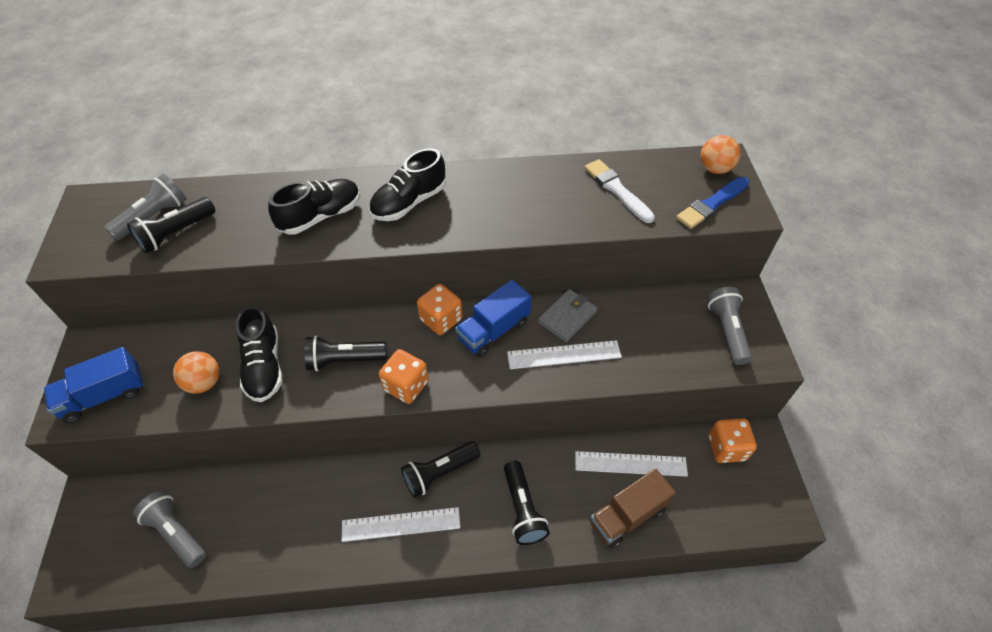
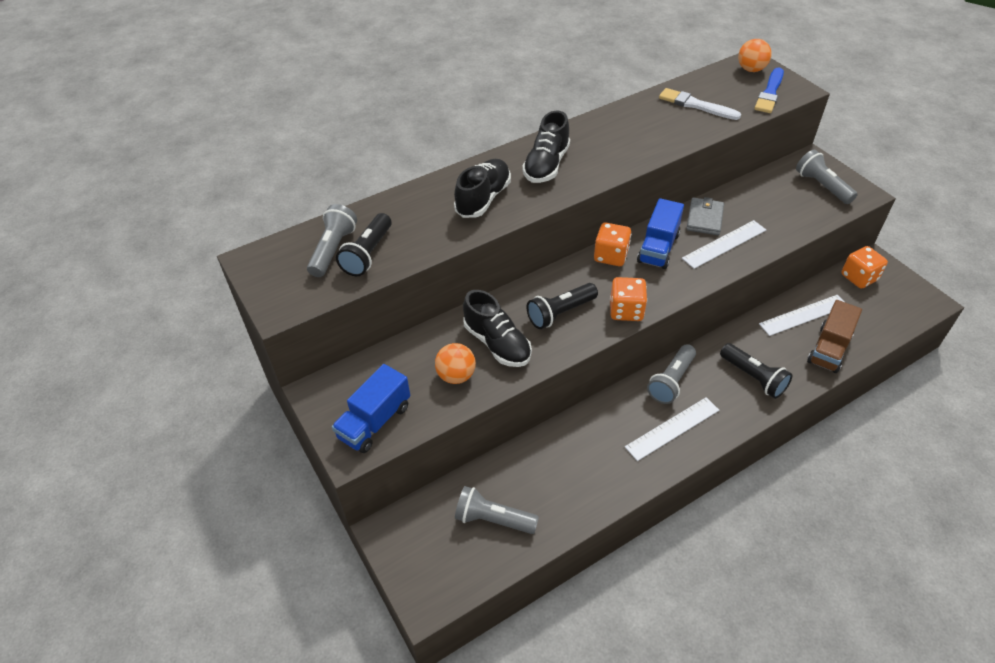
camera: 25 degrees left, 5 degrees down
(439, 473) = (671, 381): black flashlight -> grey flashlight

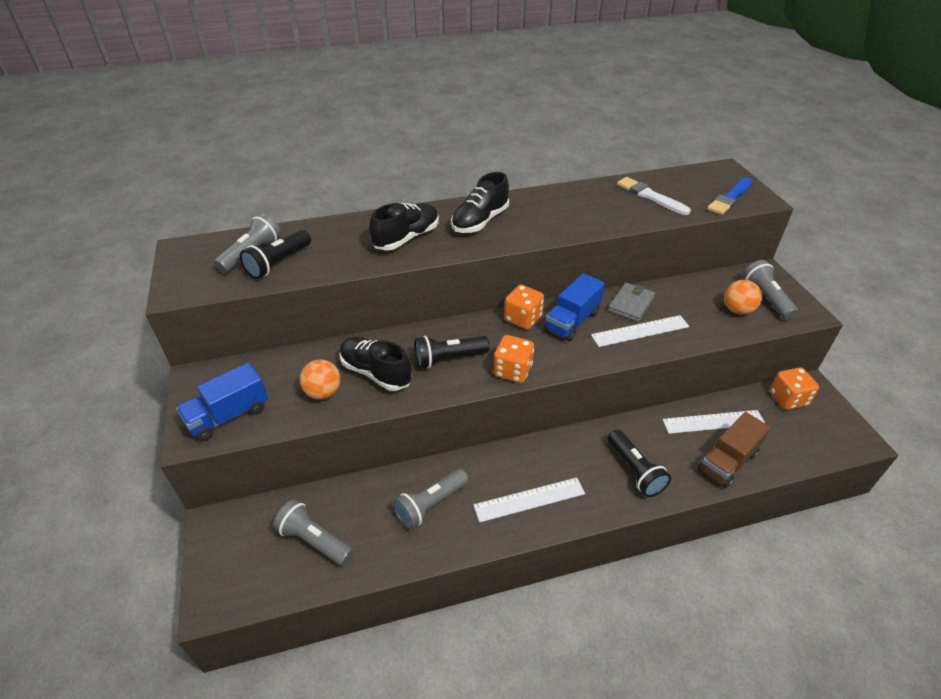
camera: 15 degrees right, 5 degrees down
(497, 343) = (376, 373): black shoe -> black shoe turned 150 degrees clockwise
(671, 381) = (549, 453): grey flashlight -> grey flashlight (430, 505)
(751, 69) = (720, 175): orange ball -> orange ball (737, 310)

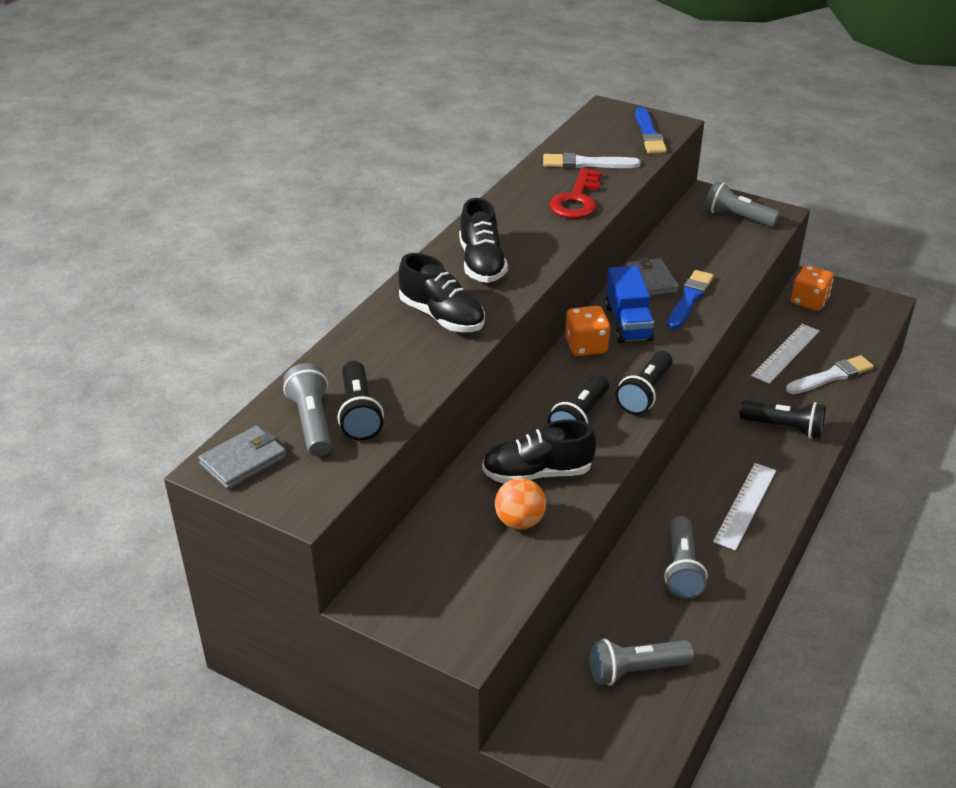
camera: 45 degrees left, 5 degrees down
(194, 253) = (243, 461): none -> grey wallet
(229, 415) = (467, 603): blue truck -> none
(406, 238) = (442, 316): black shoe -> black shoe turned 135 degrees clockwise
(512, 371) = (645, 393): orange dice -> black flashlight
(604, 215) = (577, 200): none -> red key
(640, 331) = (689, 299): white ruler -> blue brush
(727, 461) = (831, 376): brown truck -> white brush
(737, 310) = (731, 239): orange ball -> none

